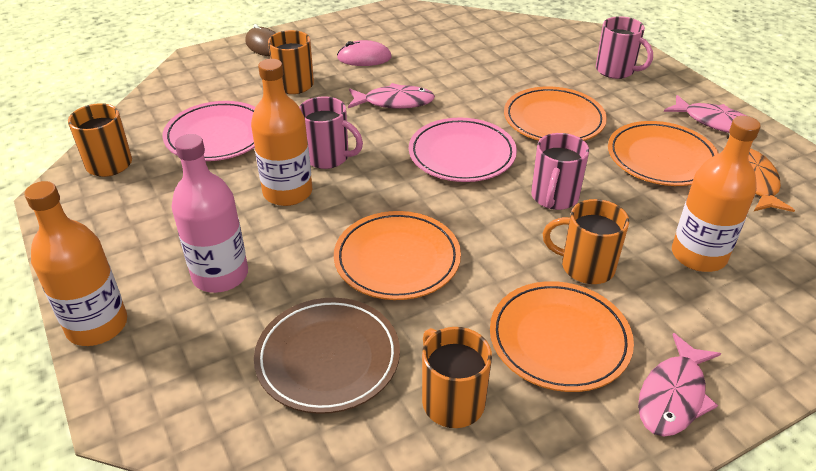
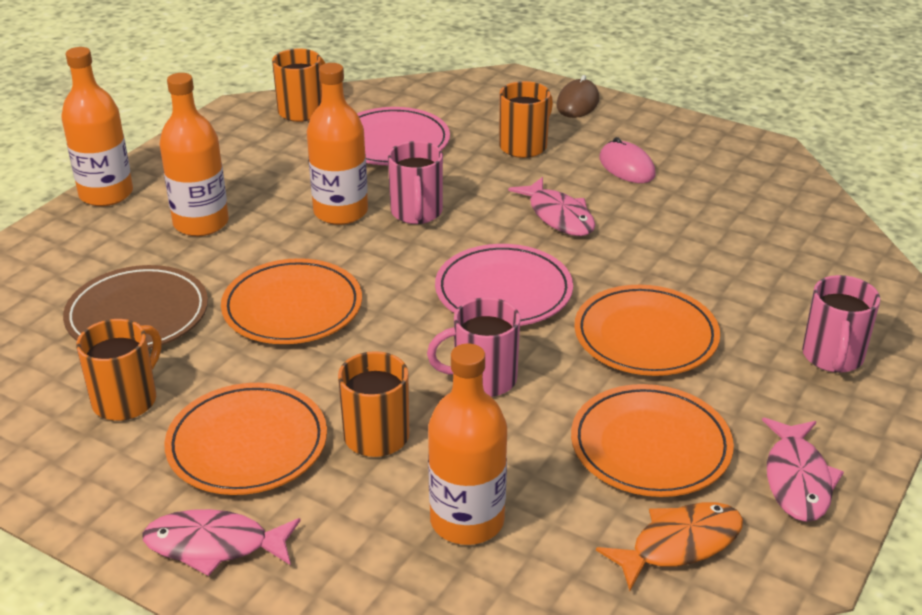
camera: 60 degrees right, 5 degrees down
(220, 275) = (201, 223): pink bottle -> orange bottle

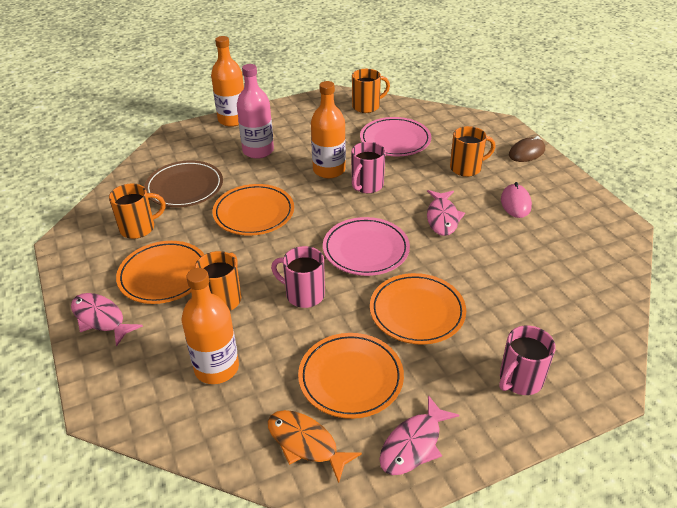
camera: 35 degrees right, 5 degrees up
(201, 223) = (258, 151): orange bottle -> pink bottle
(679, 544) = (306, 443): orange fish -> orange fish turned 150 degrees counterclockwise

